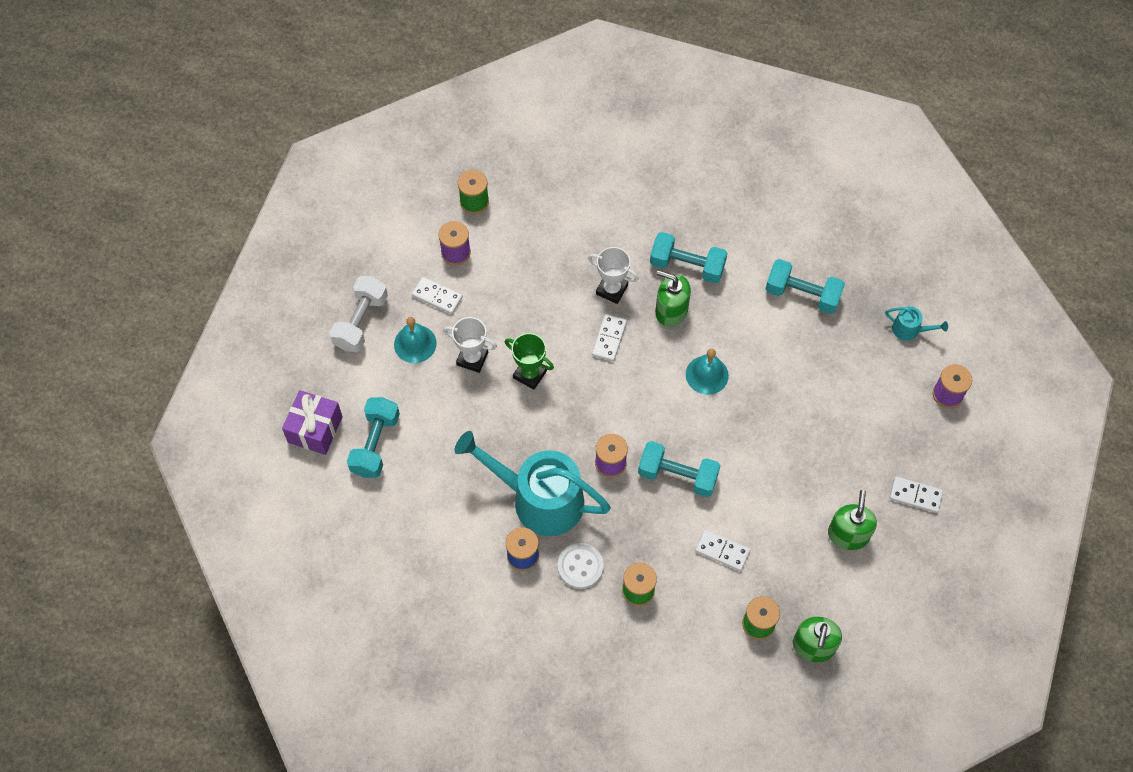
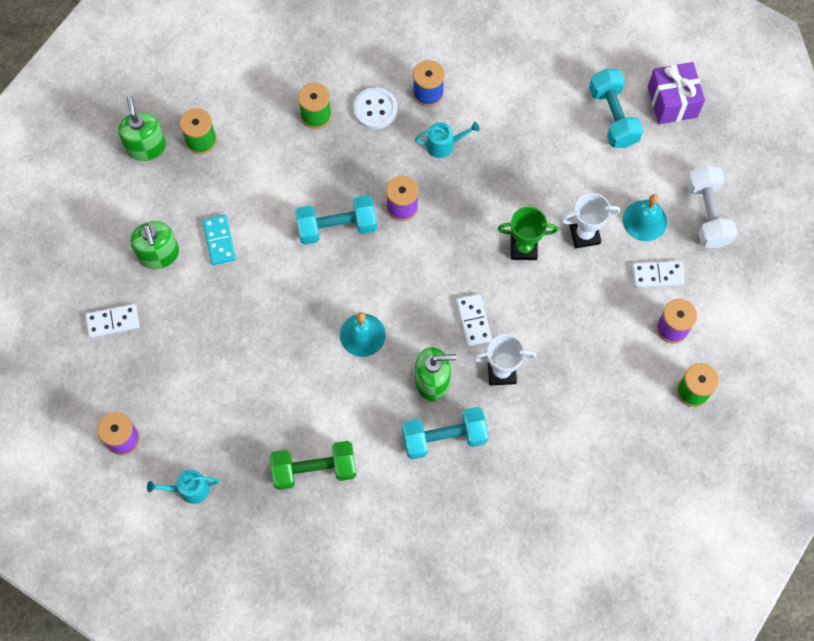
camera: 150 degrees right, 5 degrees up
(539, 499) = (444, 145): turquoise watering can -> turquoise watering can, size x0.41
(722, 551) = (262, 183): white domino -> none
(788, 518) = (219, 241): none -> turquoise domino
(802, 294) = (314, 469): turquoise dumbbell -> green dumbbell

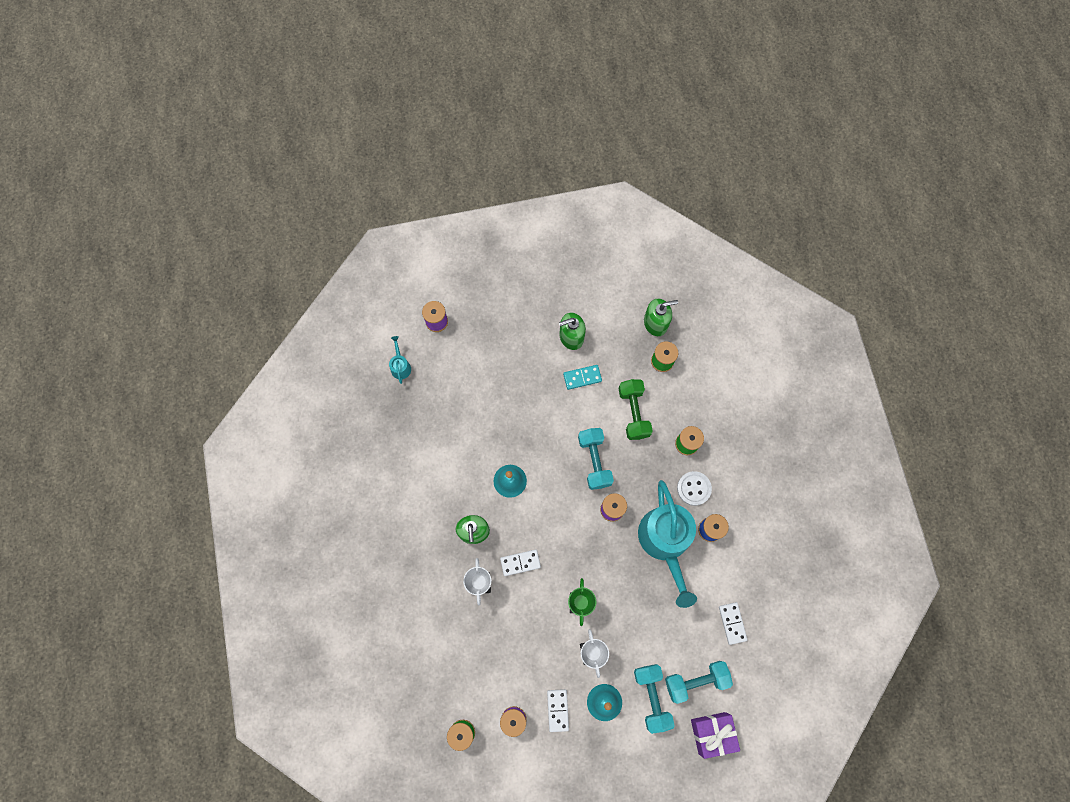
camera: 90 degrees right, 5 degrees up
(113, 322) = (520, 309): white domino -> white domino (732, 623)
(314, 469) = (411, 448): green dumbbell -> green dumbbell (633, 412)
(444, 145) = (665, 542): turquoise watering can -> turquoise watering can, size x2.45
(444, 438) = (431, 540): turquoise dumbbell -> turquoise dumbbell (652, 697)
(707, 214) = (611, 756): white dumbbell -> none

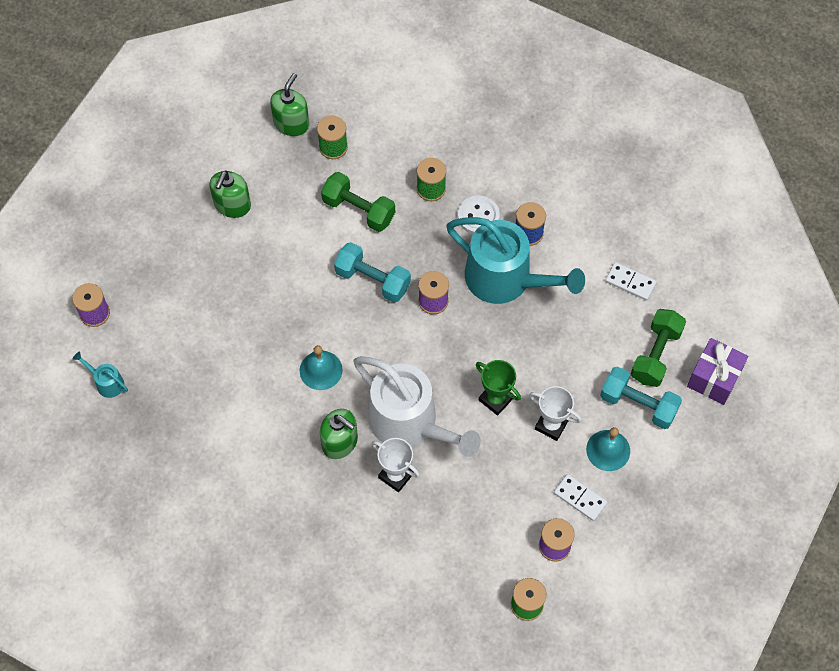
camera: 50 degrees left, 10 degrees down
(520, 563) = (409, 423): white domino -> white watering can
(582, 377) = (281, 227): turquoise domino -> none
(696, 681) = (656, 354): turquoise dumbbell -> green dumbbell

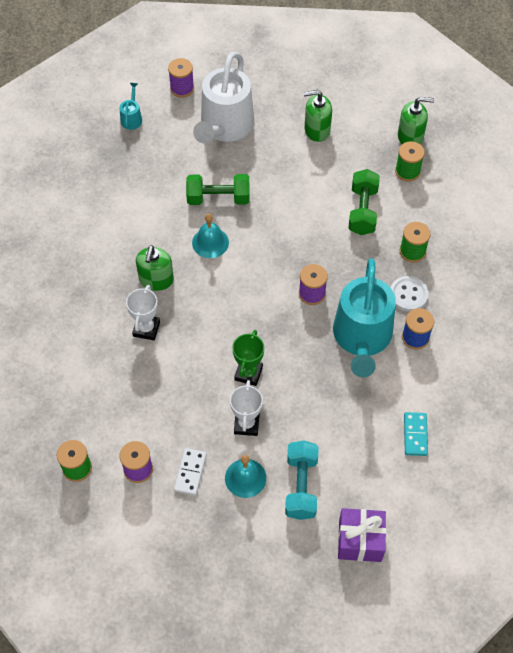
camera: 65 degrees right, 5 degrees down
(373, 280) = (307, 245): turquoise dumbbell -> none
(409, 423) = (196, 320): white watering can -> white watering can (225, 127)
(630, 282) = (415, 435): white domino -> turquoise domino
(656, 354) = (356, 482): green dumbbell -> green dumbbell (218, 198)

